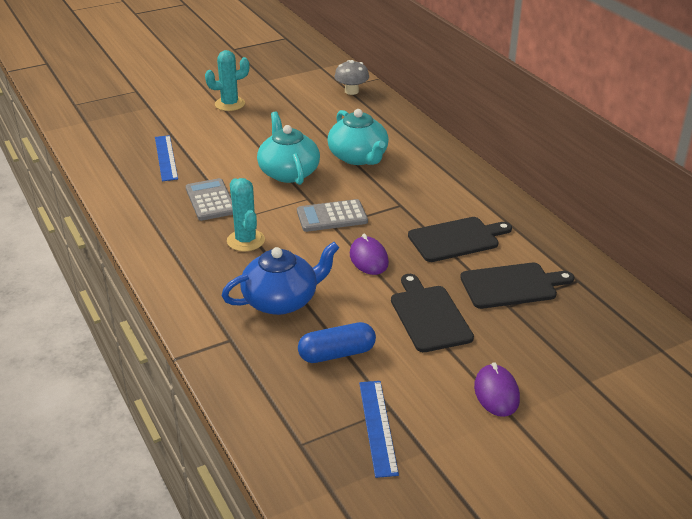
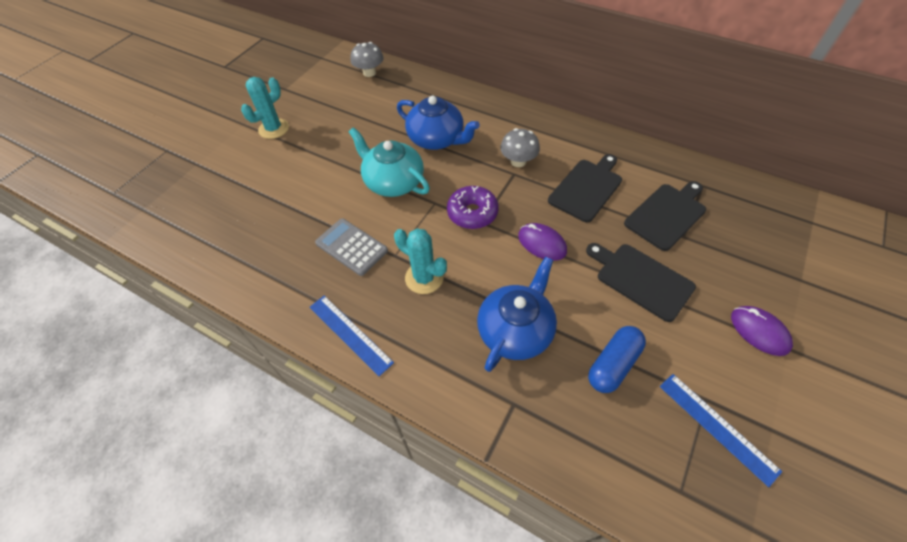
camera: 30 degrees left, 20 degrees up
(166, 158) = (265, 217): blue ruler -> blue ruler (350, 334)
(332, 217) = (472, 213): grey calculator -> purple donut
(358, 157) = (437, 139): turquoise teapot -> blue teapot
(414, 198) = (518, 161): none -> grey mushroom

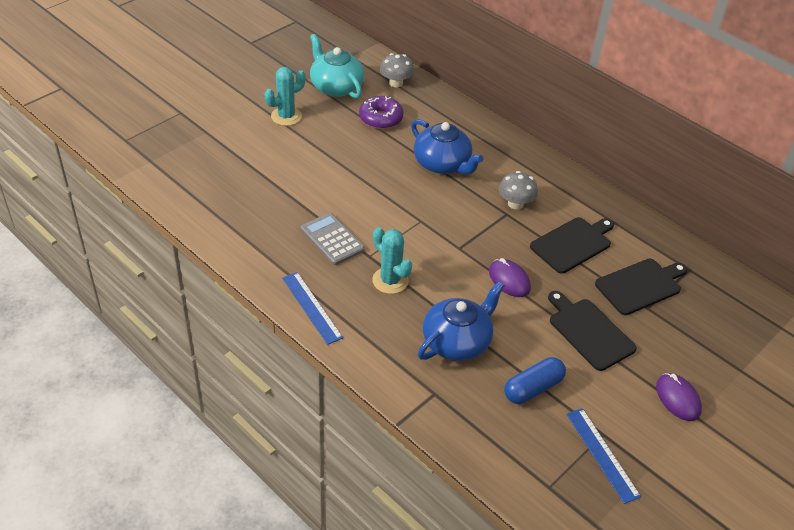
camera: 10 degrees right, 10 degrees down
(393, 182) = (387, 193): turquoise teapot -> turquoise teapot (336, 87)
(472, 213) = (453, 238): purple donut -> purple donut (381, 118)

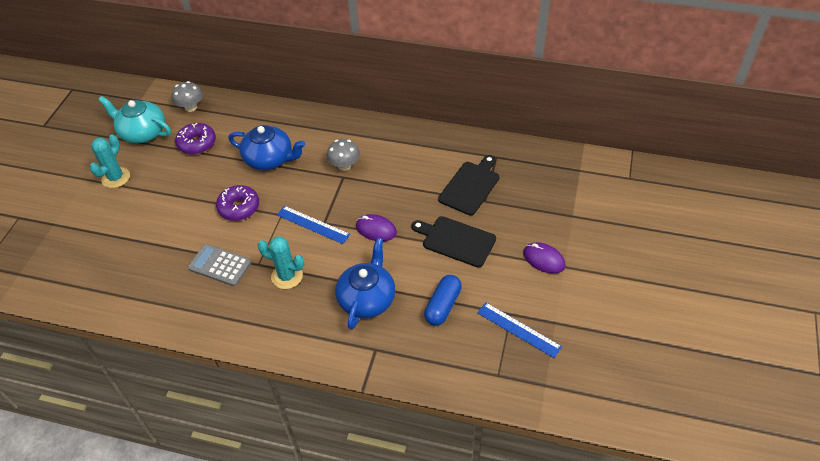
camera: 25 degrees left, 5 degrees up
(312, 307) = (238, 331): blue ruler -> blue ruler (313, 224)
(384, 195) = (239, 207): none -> purple donut
(572, 244) = (405, 177): black cutting board -> none

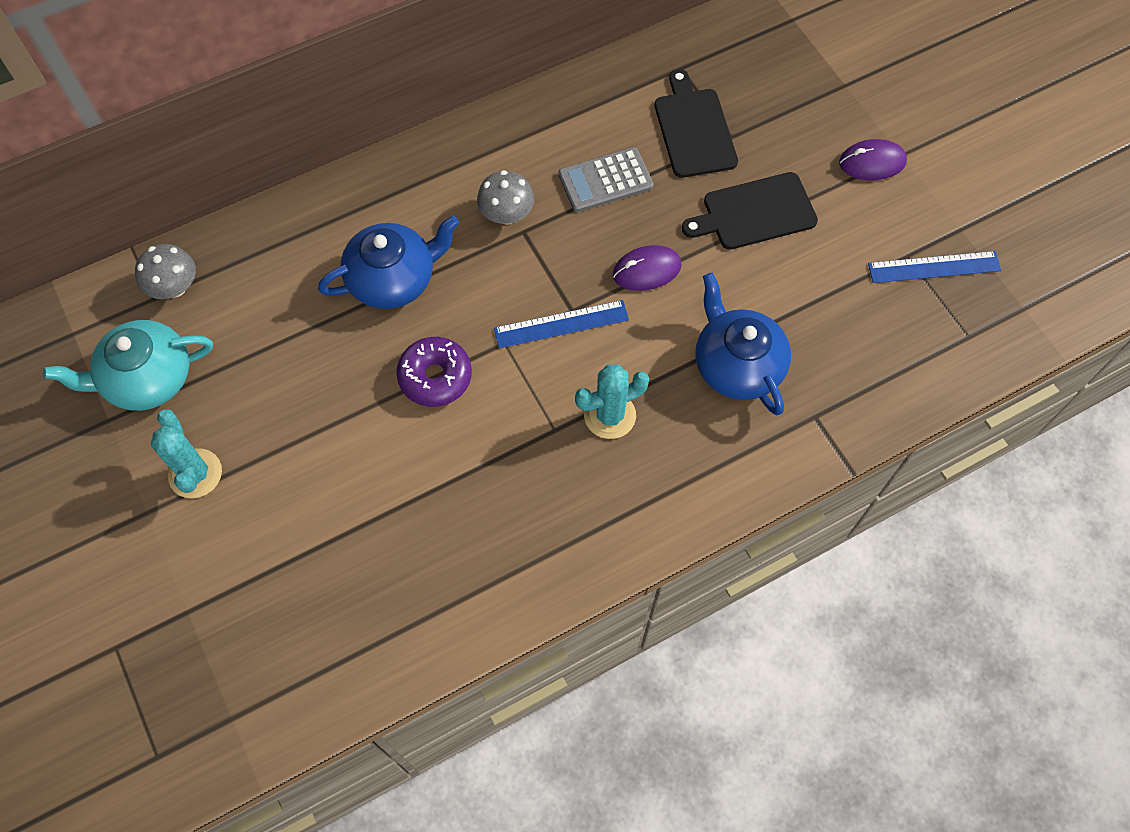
camera: 45 degrees left, 15 degrees up
(197, 143) = (256, 333): purple donut -> none
(220, 265) = (507, 471): grey calculator -> grey calculator (605, 180)
(443, 306) = (828, 304): blue capsule -> none

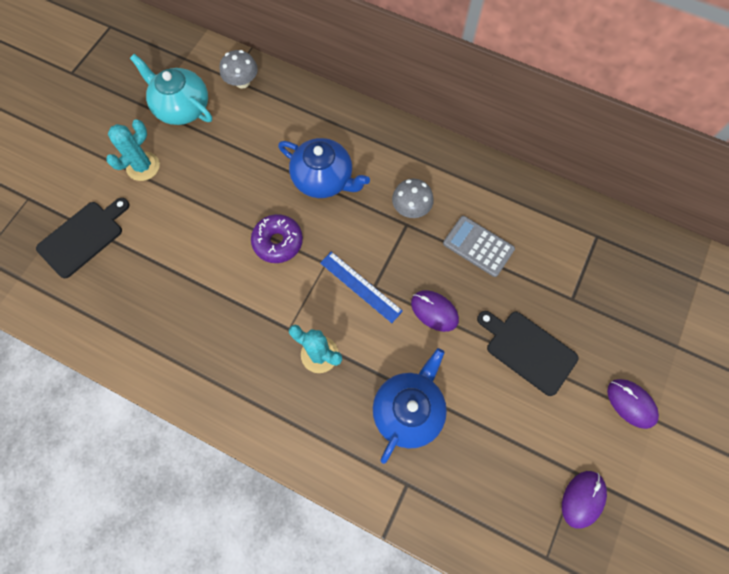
camera: 55 degrees right, 5 degrees up
(694, 129) = (558, 273): black cutting board -> black cutting board (83, 237)
(934, 267) = (583, 499): blue ruler -> purple mouse

